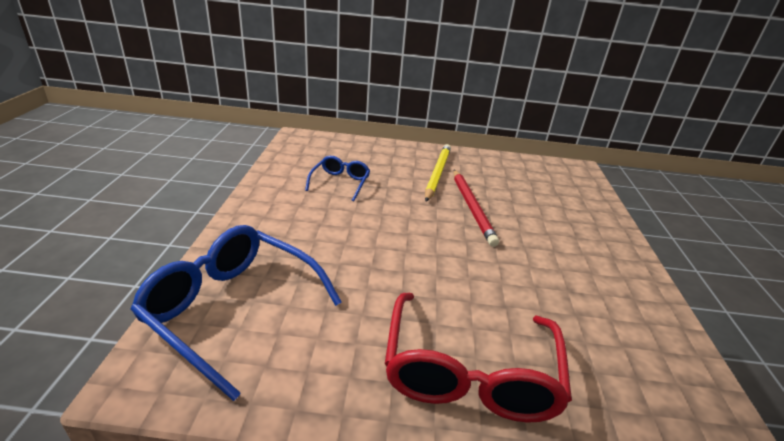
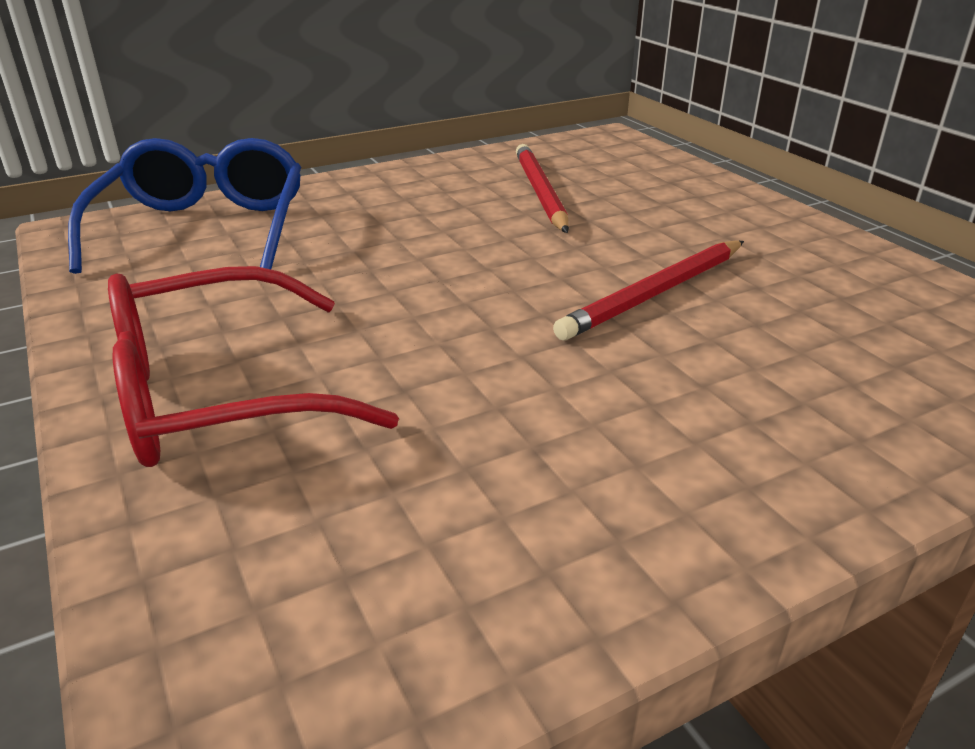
camera: 60 degrees right, 0 degrees up
(340, 183) = (540, 192): blue glasses -> red pencil
(437, 174) = (710, 239): yellow pencil -> none

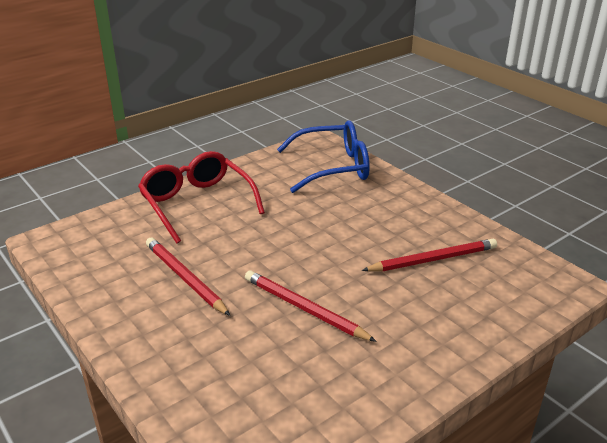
camera: 80 degrees right, 0 degrees up
(541, 419) = (185, 278): none -> red pencil

